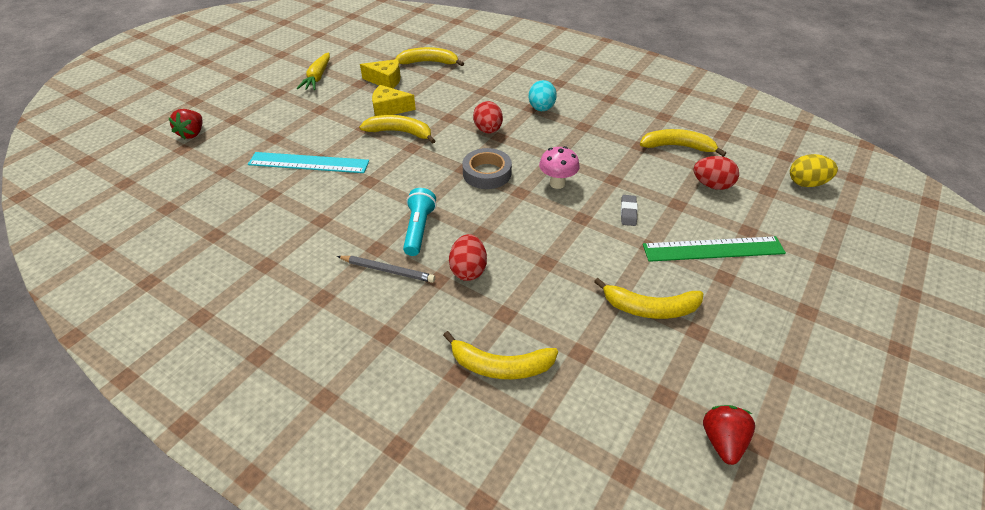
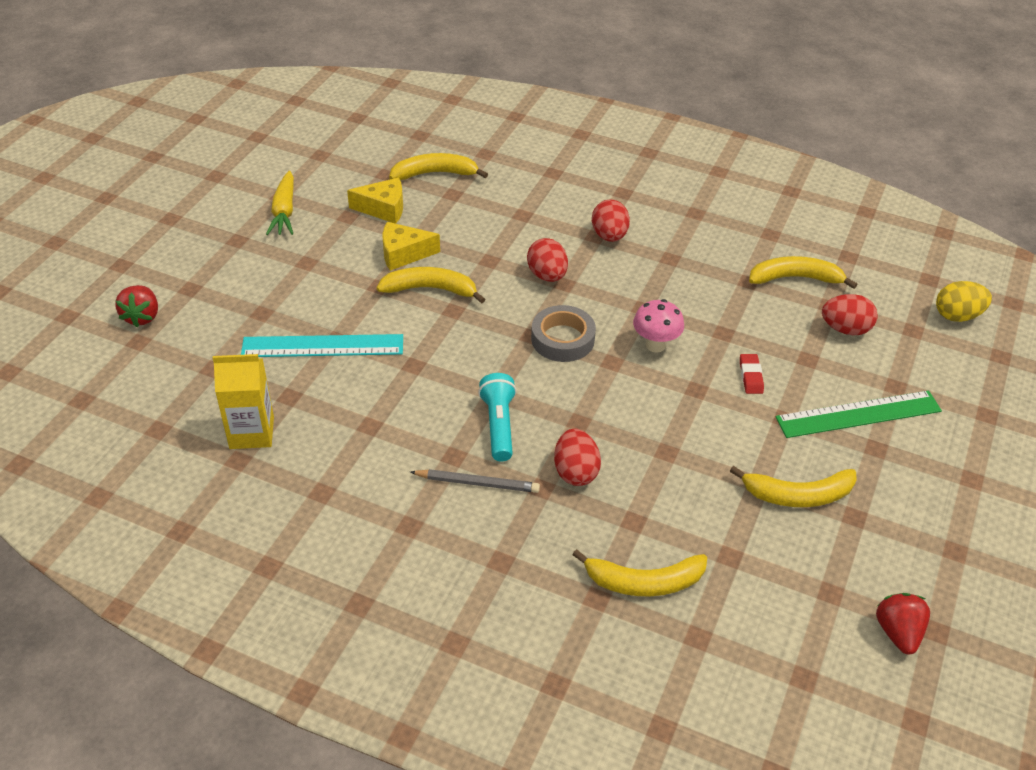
camera: 10 degrees left, 0 degrees up
(233, 216) = (252, 432): none -> yellow carton
(541, 108) = (609, 236): turquoise egg -> red egg
(628, 212) = (750, 376): grey eraser -> red eraser

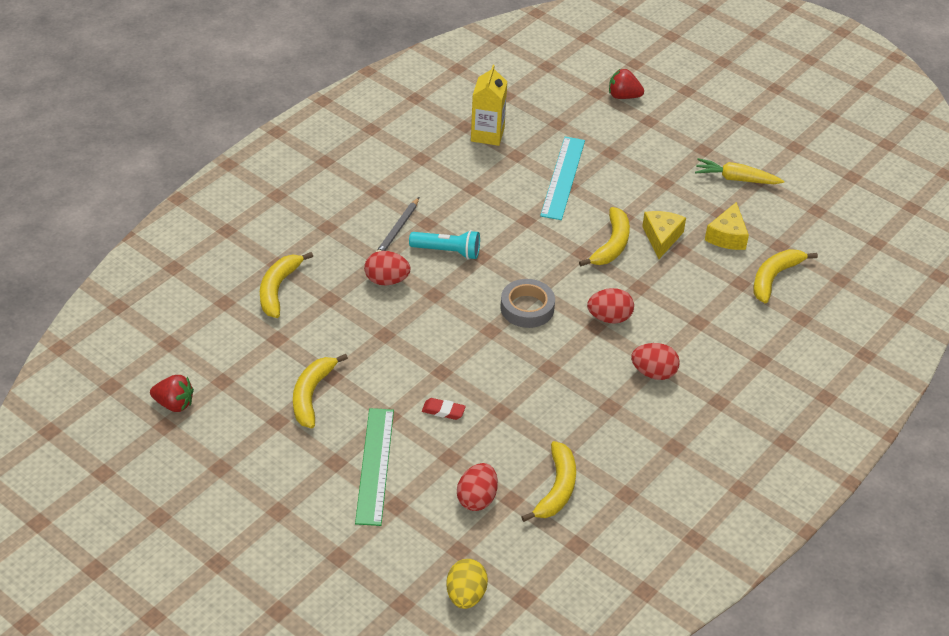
camera: 105 degrees right, 0 degrees up
(435, 173) = (774, 278): yellow banana -> yellow banana turned 150 degrees counterclockwise
(655, 345) = (501, 362): pink mushroom -> none

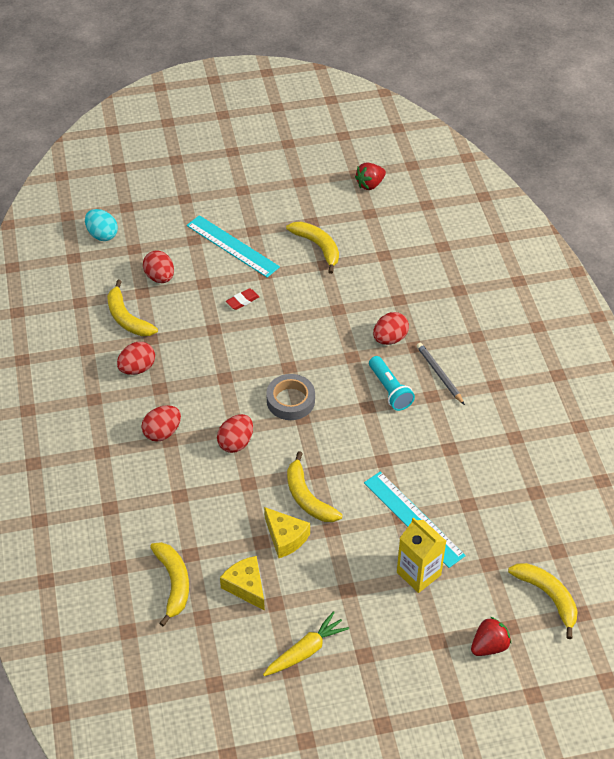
camera: 130 degrees right, 5 degrees up
(278, 289) = (432, 278): yellow banana -> yellow banana (548, 597)
(375, 465) = (232, 246): green ruler -> turquoise ruler
(447, 251) = (390, 390): turquoise flashlight -> turquoise flashlight turned 75 degrees counterclockwise
(466, 595) = (102, 235): yellow egg -> turquoise egg
(487, 134) = (512, 501): yellow carton -> yellow carton (418, 573)
(606, 438) = (137, 368): none -> red egg

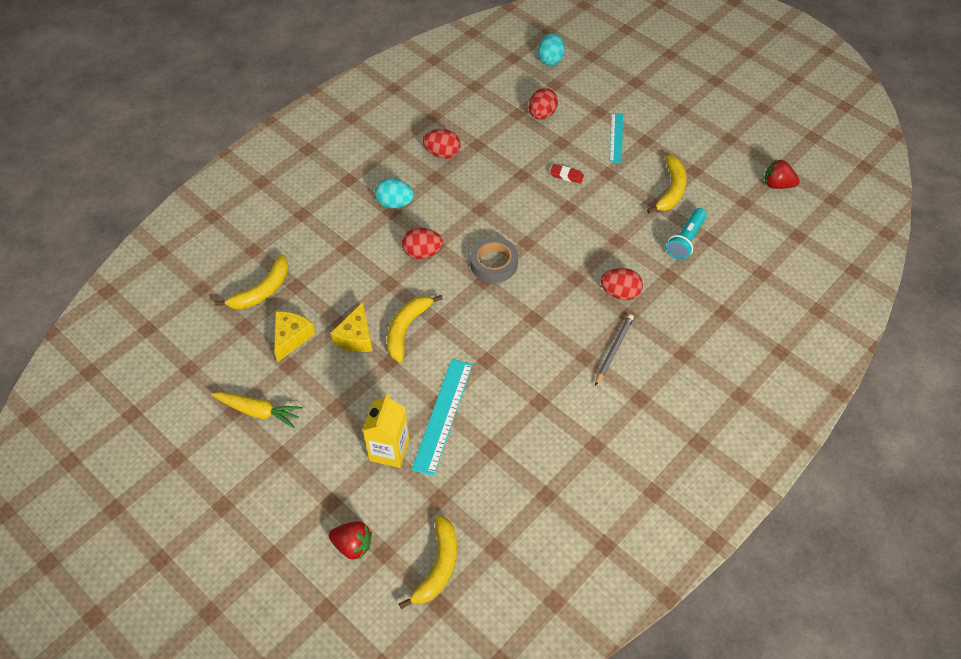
camera: 55 degrees right, 5 degrees up
(127, 318) = (484, 120): yellow banana -> none
(162, 432) = (395, 203): red egg -> turquoise egg
(232, 246) = (616, 137): turquoise ruler -> turquoise ruler, size x0.63
(390, 390) = (564, 324): turquoise flashlight -> turquoise flashlight (686, 240)

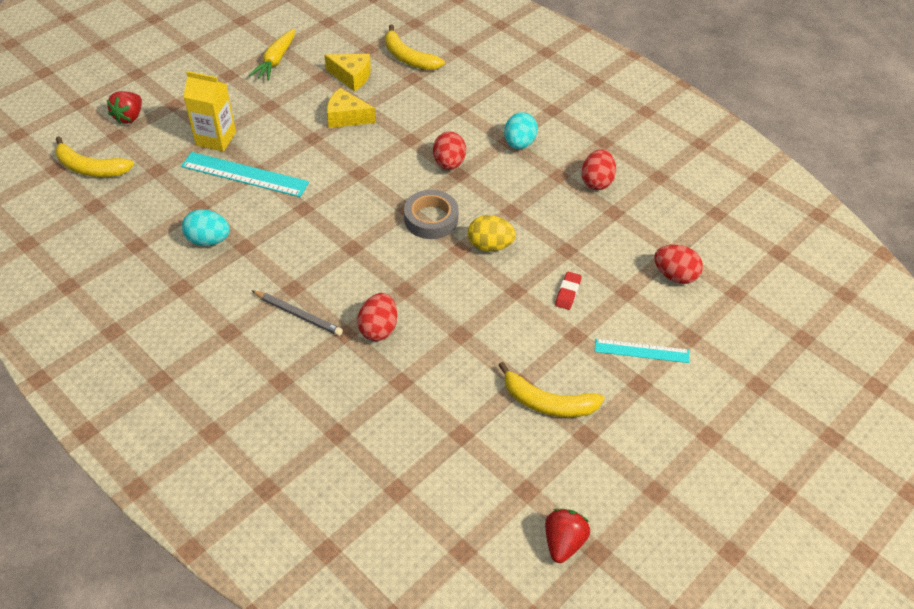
camera: 90 degrees right, 5 degrees down
(406, 329) = (351, 151): yellow banana -> none
(521, 223) = (490, 245): none -> yellow egg
(550, 59) = (784, 291): turquoise egg -> turquoise egg (208, 240)
(686, 240) = (457, 408): turquoise flashlight -> none

